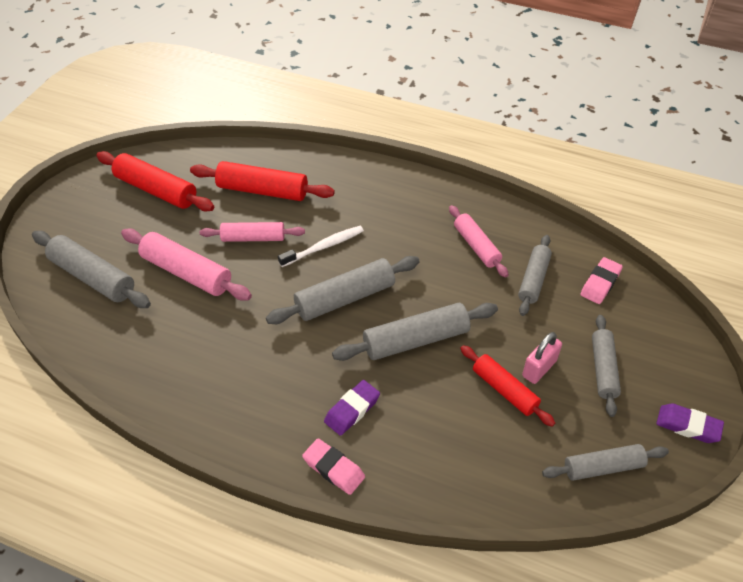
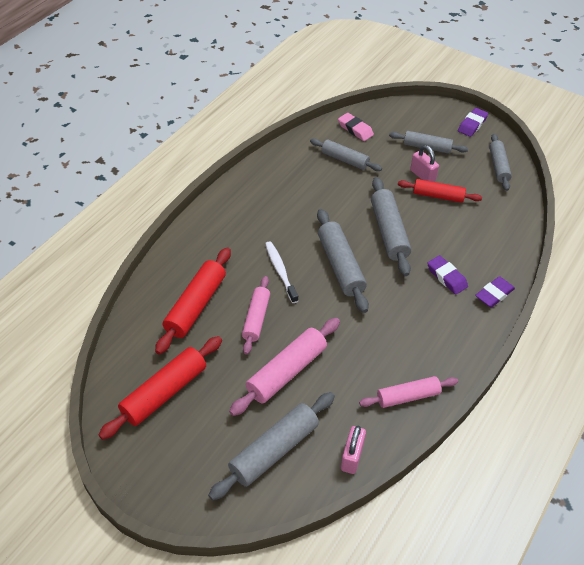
camera: 80 degrees left, 0 degrees up
(84, 340) = (352, 457): none -> pink padlock
(333, 469) = (494, 294): pink eraser -> purple eraser
(476, 246) = (304, 181): pink rolling pin -> pink rolling pin (408, 396)
(504, 390) = (438, 196): red rolling pin -> red rolling pin turned 45 degrees clockwise

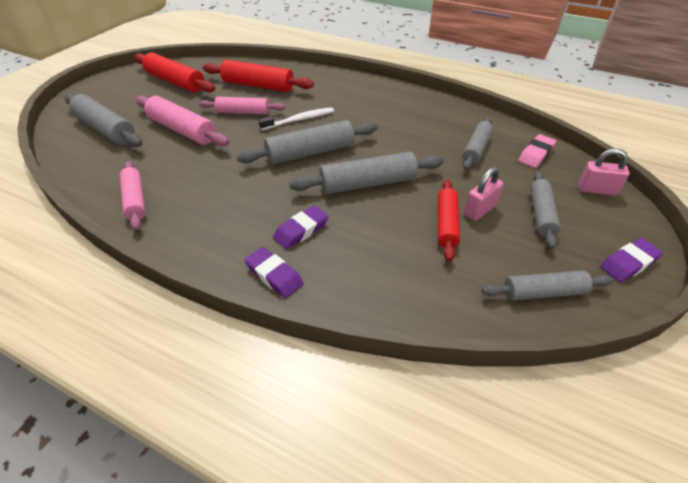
camera: 85 degrees right, 5 degrees down
(352, 457) = (81, 168): pink padlock -> pink padlock (597, 190)
(472, 125) = (628, 263): purple eraser -> purple eraser turned 60 degrees counterclockwise

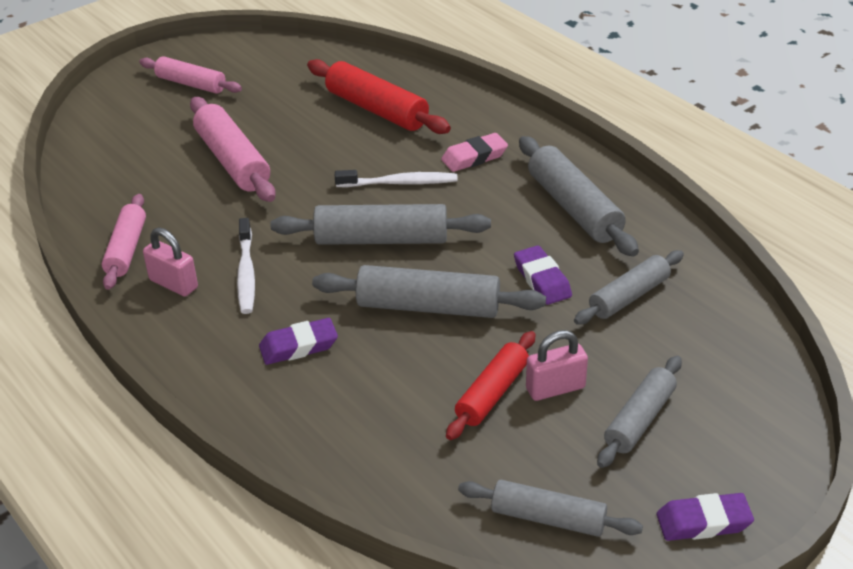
camera: 25 degrees right, 5 degrees down
(105, 129) = (138, 136): grey rolling pin -> grey rolling pin (574, 208)
(175, 82) = (264, 77): red rolling pin -> none
(234, 194) = (246, 273): none -> white toothbrush
(243, 112) = (328, 151): pink rolling pin -> pink rolling pin (191, 84)
(274, 275) = (233, 392): purple eraser -> purple eraser (542, 280)
(536, 154) = (717, 330): pink eraser -> pink eraser (474, 157)
(597, 190) = (761, 410): pink padlock -> pink padlock (173, 284)

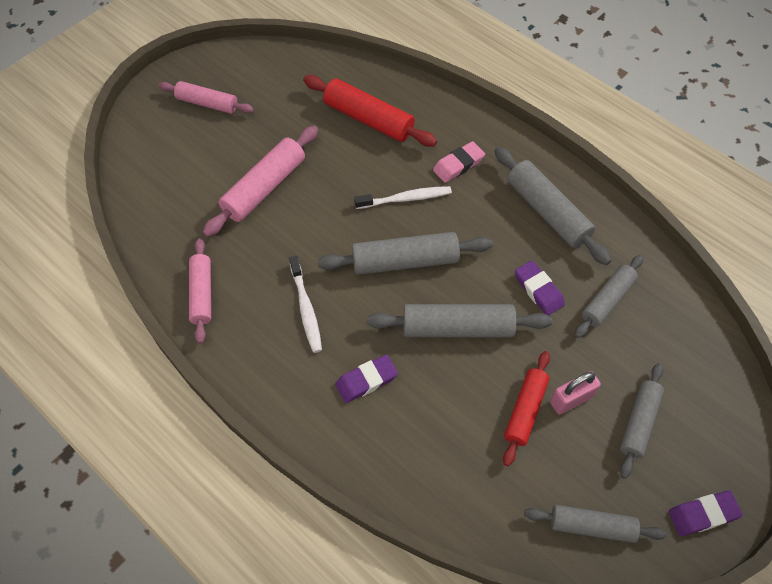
camera: 10 degrees left, 20 degrees up
(173, 284) = (250, 327): pink padlock -> none
(233, 161) = (264, 188): pink rolling pin -> pink rolling pin turned 75 degrees clockwise

